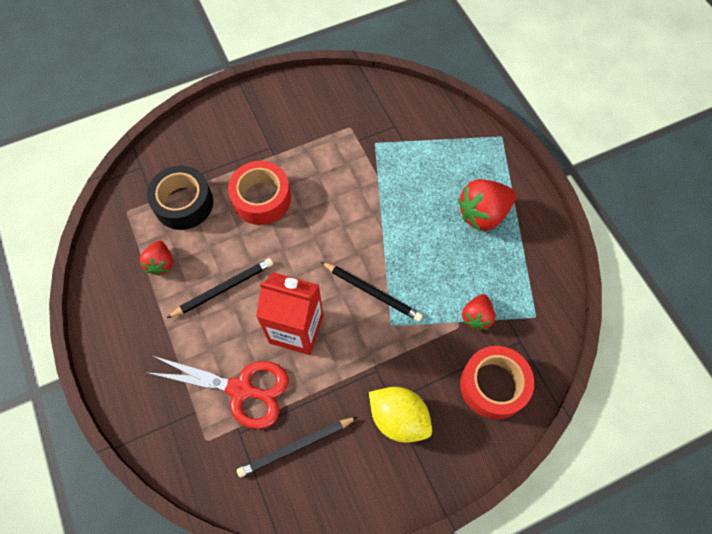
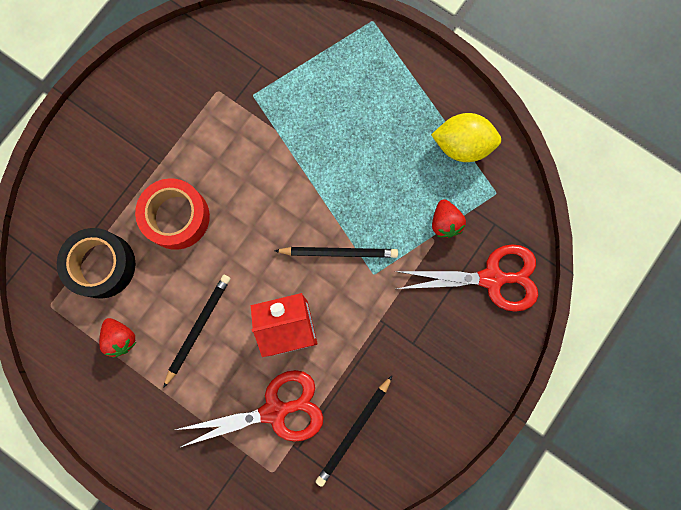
camera: 30 degrees left, 15 degrees up
(398, 418) = (427, 355): yellow lemon -> yellow lemon (462, 145)
(483, 214) = (398, 116): red strawberry -> none
(493, 385) = (491, 278): red tape -> red scissors

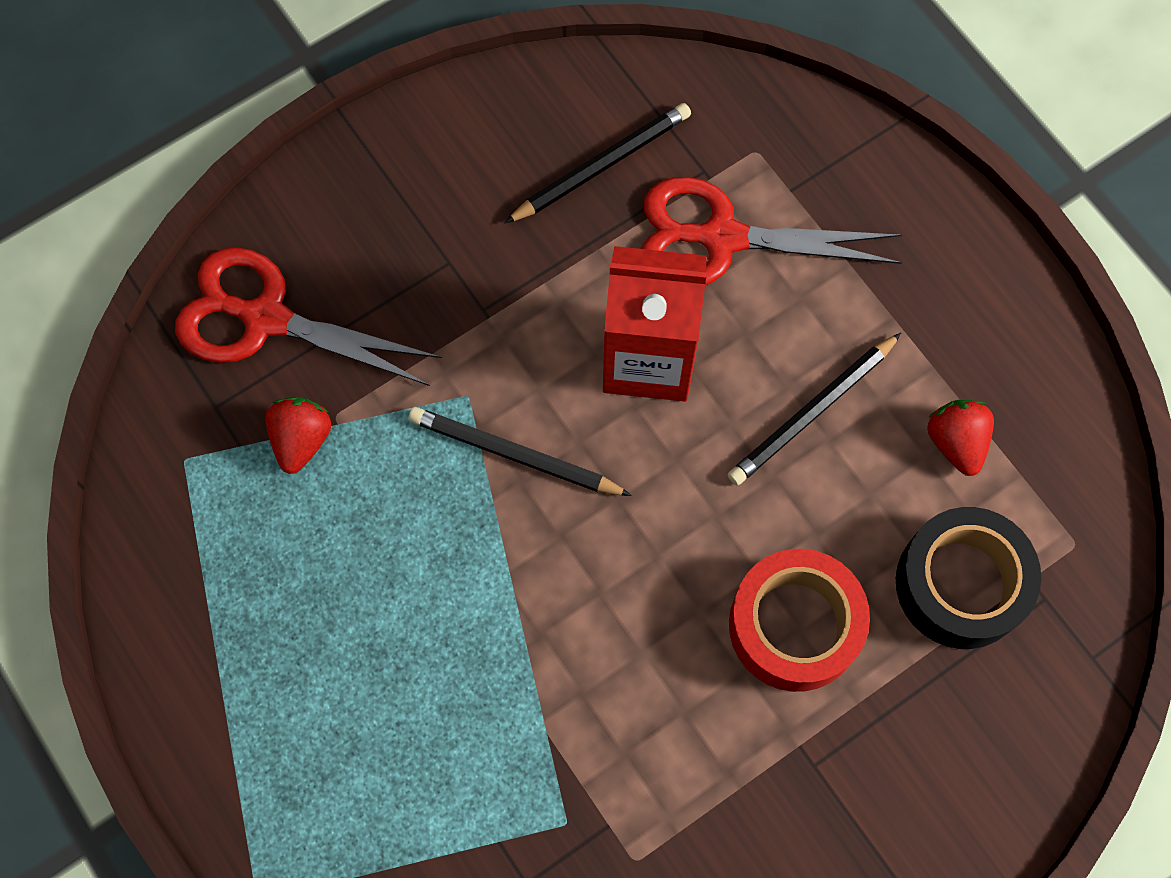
camera: 160 degrees left, 10 degrees down
(462, 145) = (203, 570): yellow lemon -> none

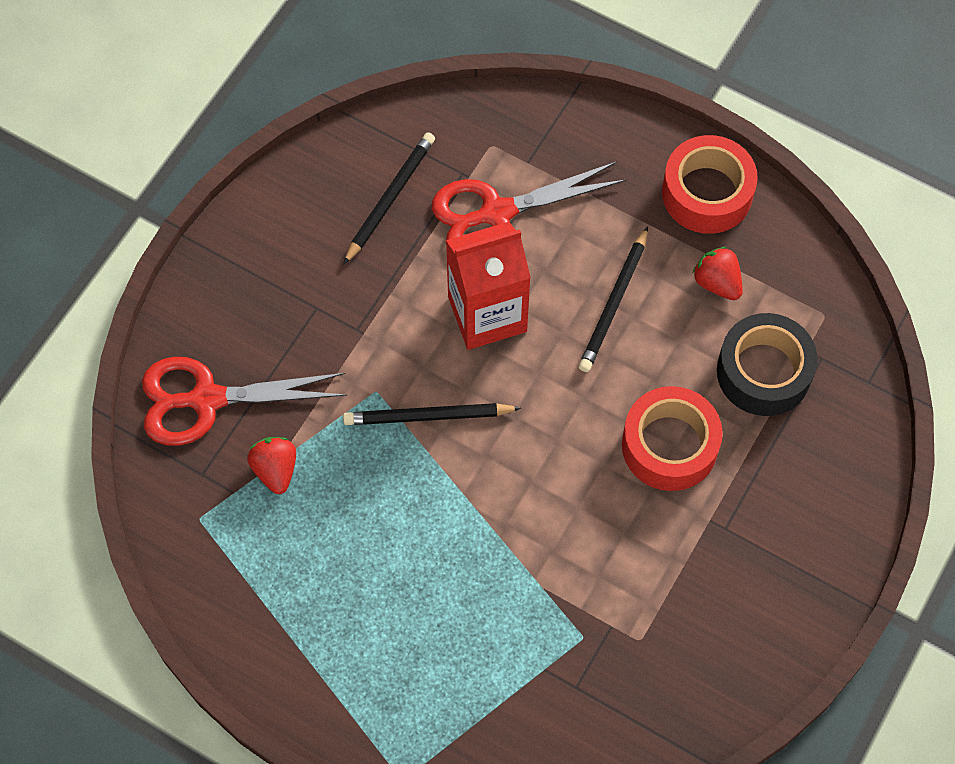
camera: 25 degrees left, 5 degrees down
(997, 322) = (707, 193): none -> red tape

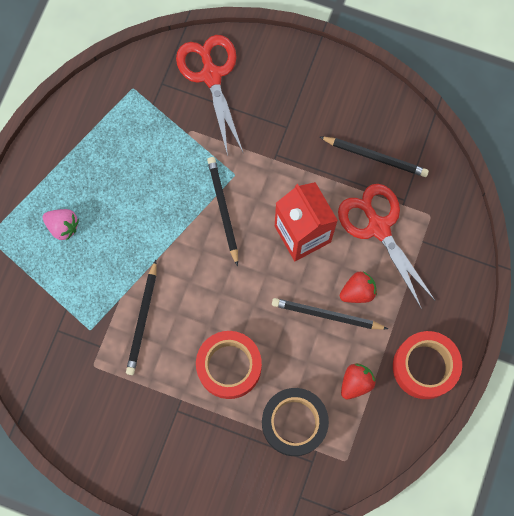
camera: 80 degrees right, 10 degrees up
(275, 470) = (171, 125): red strawberry -> red strawberry (357, 291)
(408, 656) = (63, 226): none -> pink strawberry
(579, 557) = (142, 319): none -> black pencil

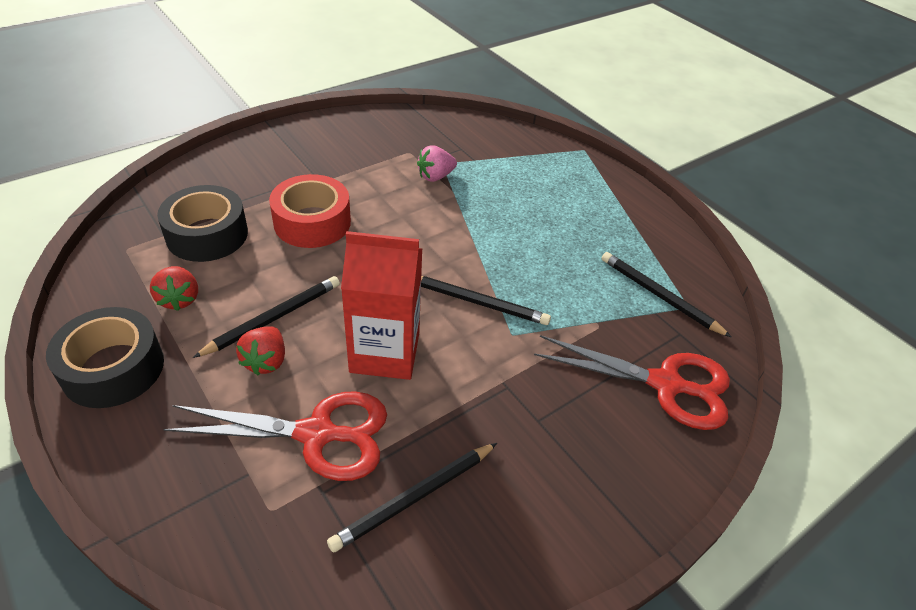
camera: 120 degrees right, 30 degrees down
(63, 226) = (557, 191): pink strawberry -> pink strawberry (435, 176)
(142, 319) = (418, 194): black pencil -> black pencil (659, 296)
(424, 367) = (113, 368): red tape -> black tape

